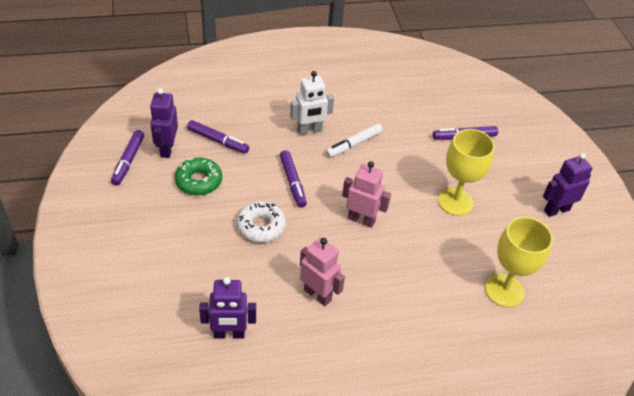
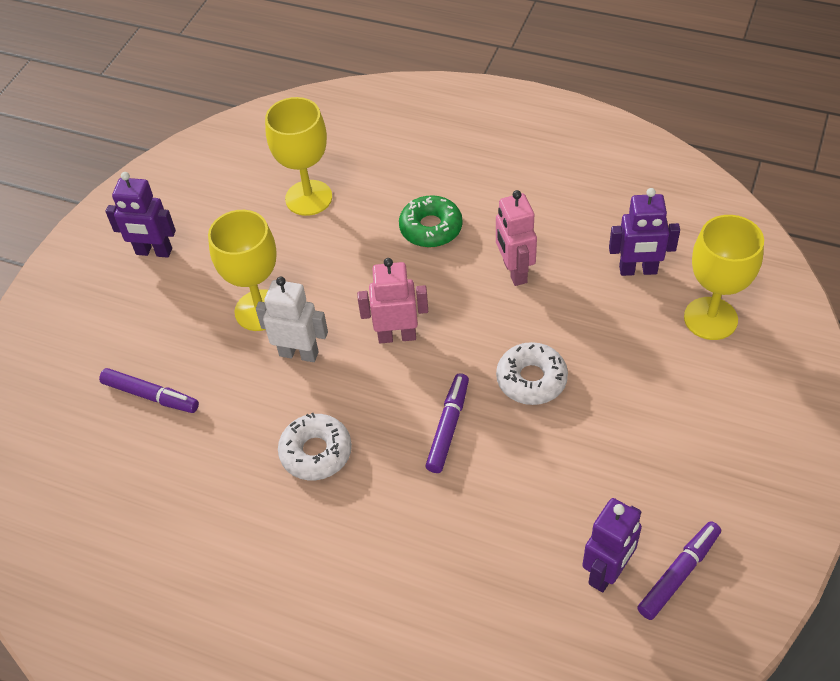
camera: 140 degrees left, 5 degrees up
(160, 316) = (710, 318): none -> yellow goblet
(199, 181) = (582, 487): green donut -> green donut (431, 228)
(218, 141) = (517, 552): purple marker -> none
(229, 334) = (638, 270): purple robot -> purple robot turned 150 degrees clockwise
(309, 131) = (362, 507): white robot -> white robot (299, 353)
(353, 144) = (316, 452): white marker -> white donut
(361, 220) = (397, 336): pink robot -> pink robot turned 120 degrees clockwise

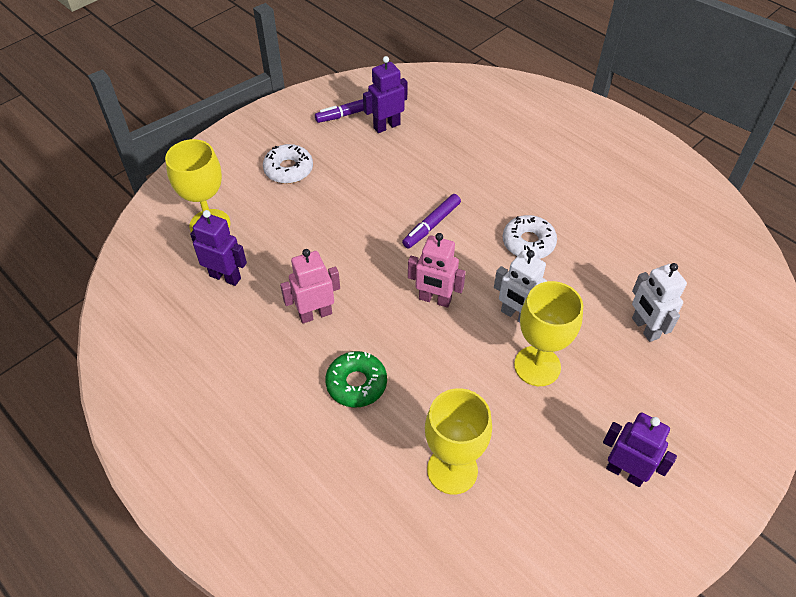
camera: 160 degrees left, 0 degrees up
(151, 395) = (644, 328): purple marker -> white robot
(514, 271) = (315, 314): pink robot -> pink robot turned 120 degrees counterclockwise
(531, 379) = (358, 233): white donut -> white donut (288, 169)

